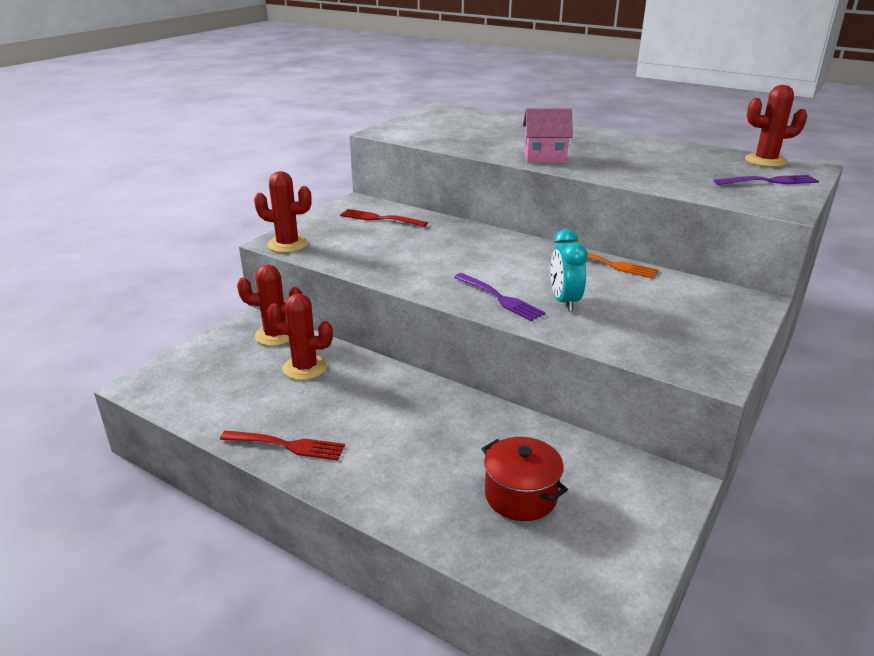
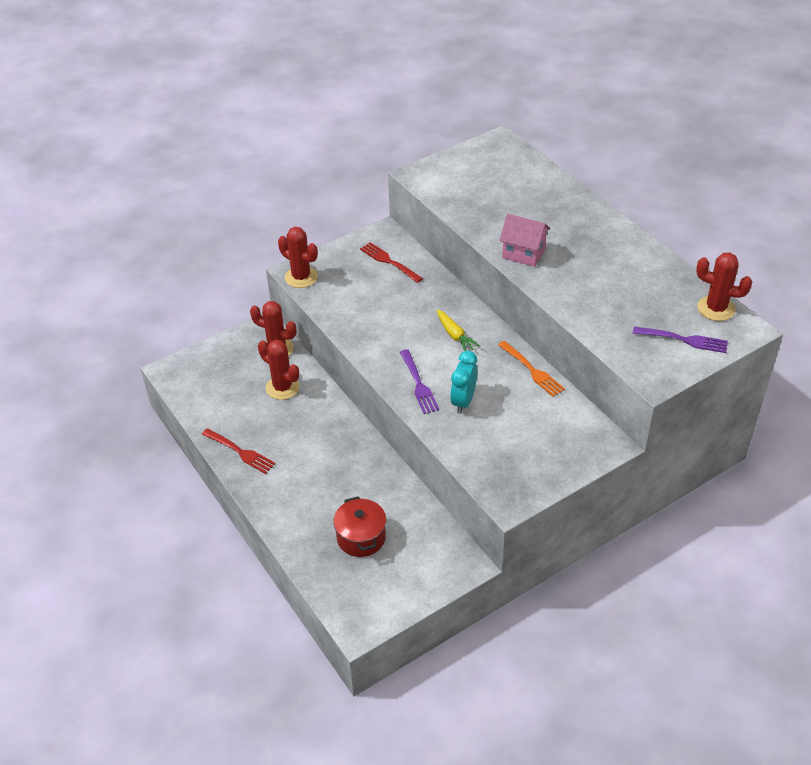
camera: 25 degrees right, 15 degrees up
(501, 255) = (455, 335): none -> yellow carrot

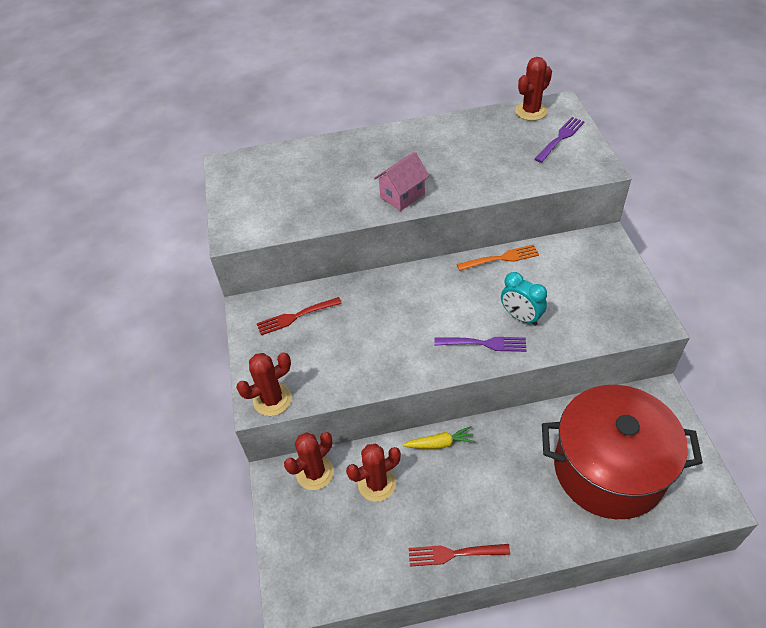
camera: 65 degrees left, 5 degrees up
(239, 452) = (454, 553): red fork -> red fork turned 150 degrees counterclockwise
(361, 537) = (608, 469): red pot -> red pot, size x2.19
(455, 335) = (430, 297): yellow carrot -> yellow carrot (440, 443)

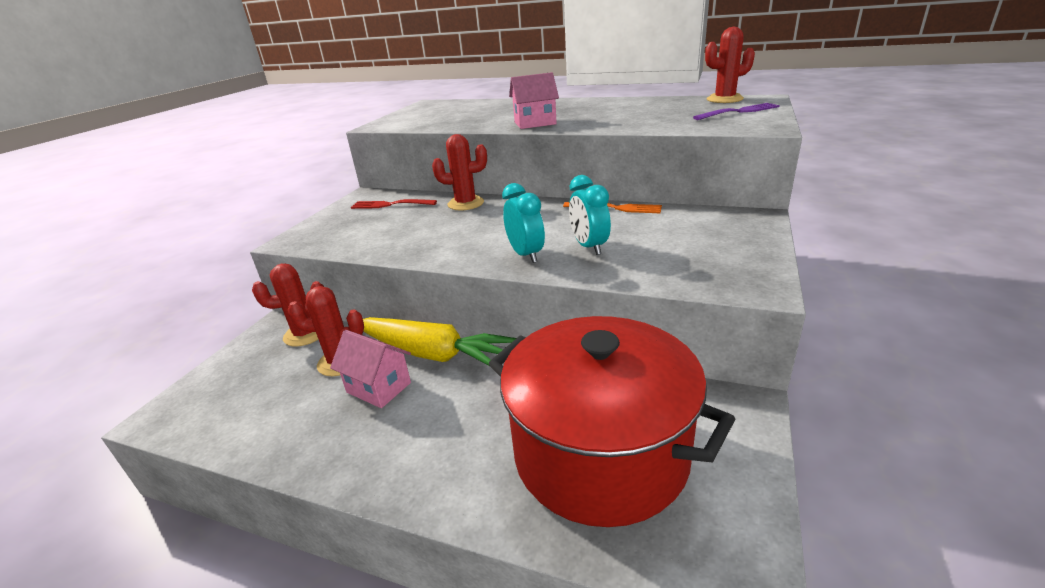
camera: 30 degrees right, 20 degrees down
(272, 399) = (301, 242): red cactus -> red cactus (465, 203)
(431, 491) = (378, 387): none -> pink house
(440, 443) = (434, 354): yellow carrot -> yellow carrot, size x2.01
(454, 553) = (332, 453): red fork -> none
(483, 344) = (526, 255): purple fork -> turquoise clock

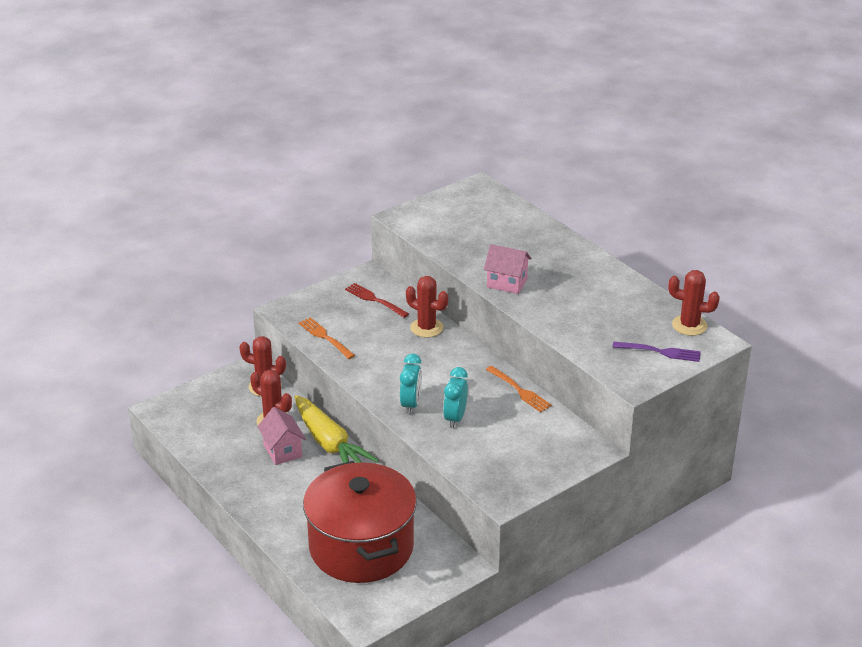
camera: 30 degrees right, 5 degrees up
(363, 242) = (325, 337): none -> orange fork

